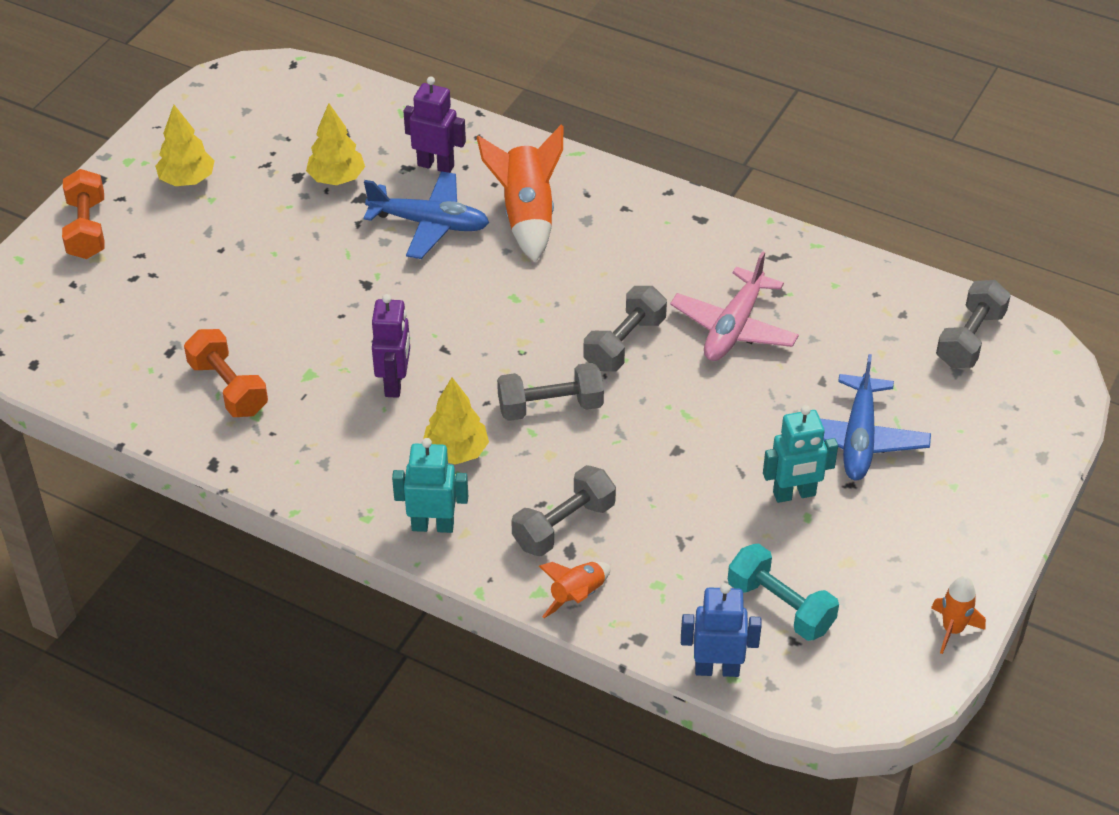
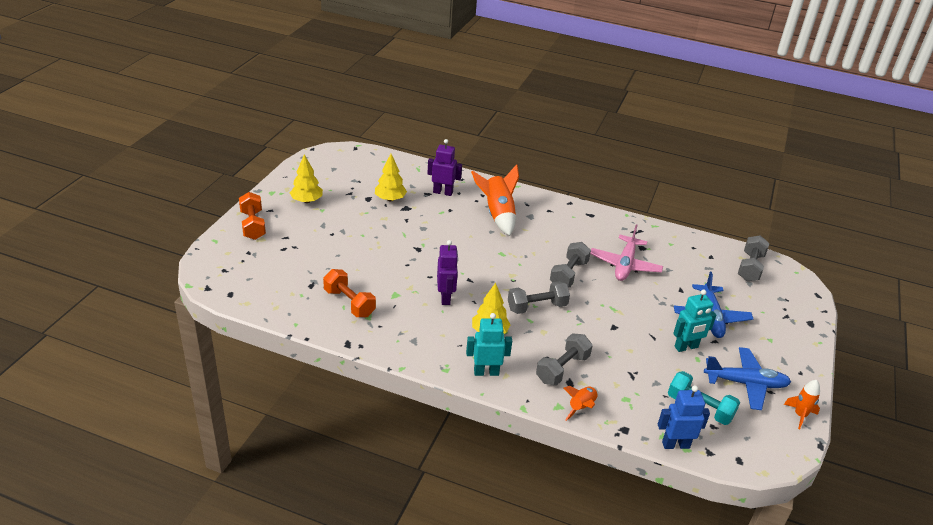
camera: 10 degrees left, 10 degrees down
(429, 223) = (446, 219): blue plane -> blue plane (745, 383)

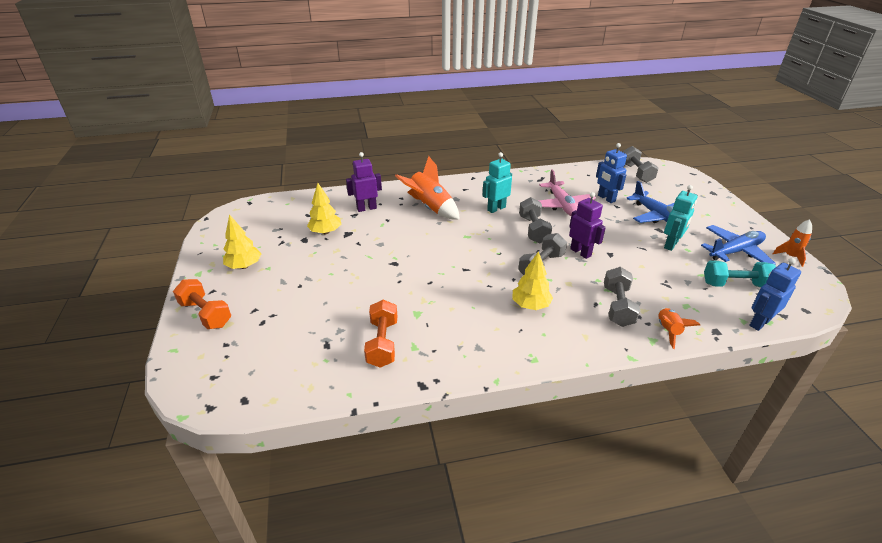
camera: 30 degrees left, 0 degrees up
(349, 303) = (382, 343): orange dumbbell -> orange dumbbell turned 75 degrees clockwise
(445, 298) = (463, 294): purple robot -> purple robot (580, 252)
(486, 372) = (568, 342): turquoise robot -> turquoise robot (496, 208)
(679, 278) = (606, 198): none -> blue robot

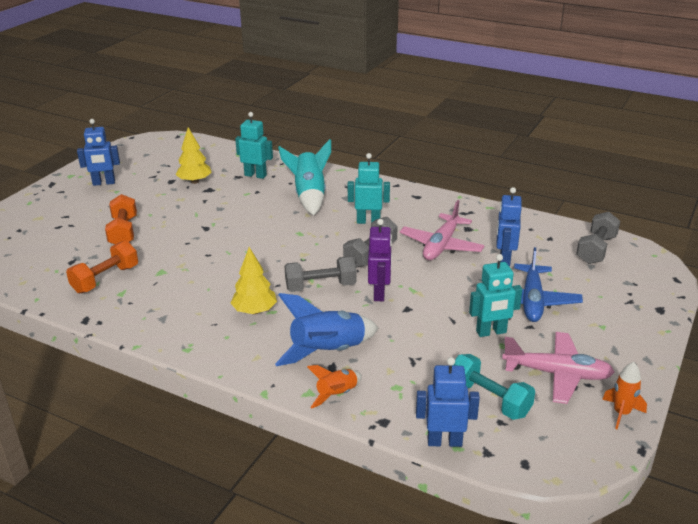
camera: 40 degrees right, 5 degrees down
(206, 314) = (36, 205): orange dumbbell -> orange dumbbell (123, 232)
(244, 266) = (104, 183): yellow tree -> blue robot
(366, 208) = (255, 175): purple robot -> turquoise robot
(430, 207) = (309, 196): orange rocket -> turquoise rocket
(617, 306) = (328, 352): grey dumbbell -> blue rocket
(735, 251) = (557, 374): blue plane -> pink plane

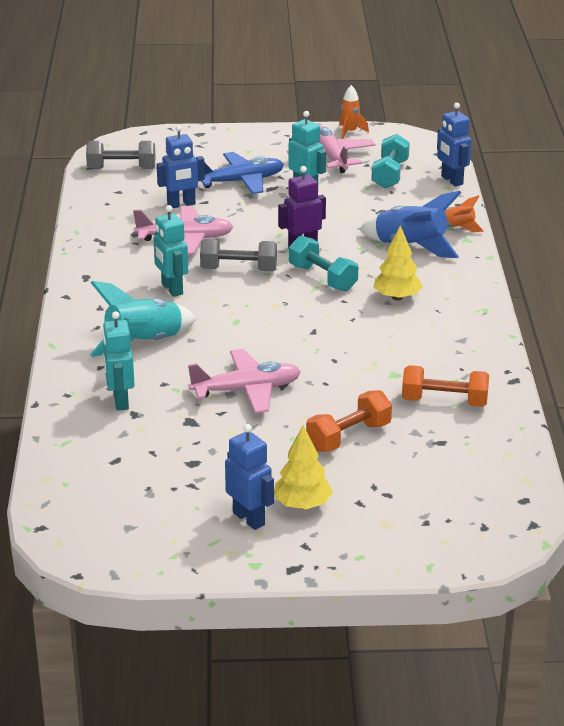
camera: 120 degrees left, 0 degrees up
(194, 181) = (178, 442): yellow tree -> yellow tree (302, 505)
(215, 214) = (246, 390): none -> pink plane
(320, 286) = (323, 278): grey dumbbell -> turquoise dumbbell

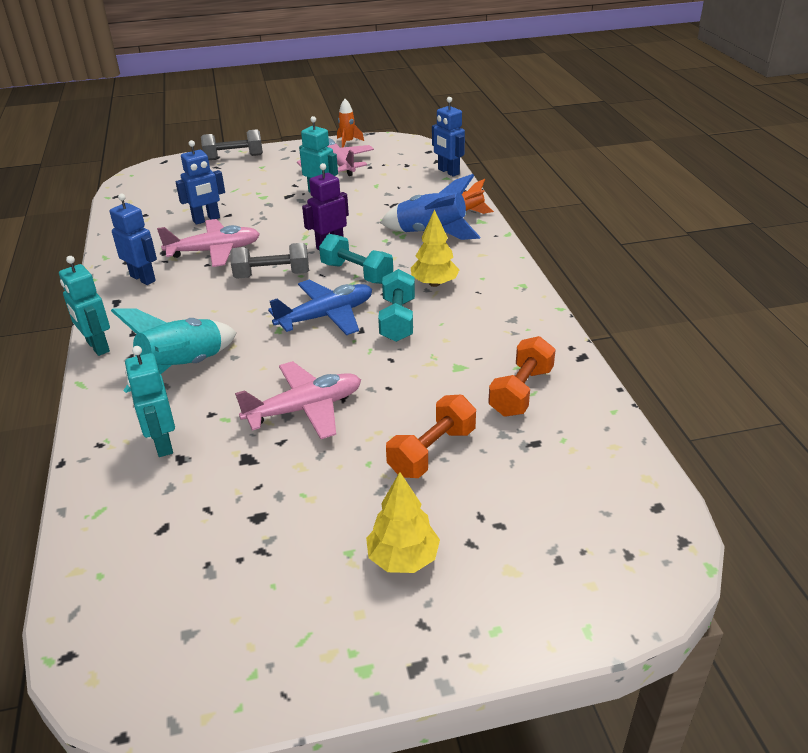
camera: 10 degrees left, 5 degrees up
(121, 168) = (146, 194): grey dumbbell -> grey dumbbell (234, 157)
(171, 289) = (207, 303): turquoise robot -> turquoise robot (97, 347)
(241, 181) = (259, 193): blue plane -> blue plane (326, 316)
(249, 518) = (342, 592): blue robot -> blue robot (143, 278)
(390, 174) = (393, 173): turquoise dumbbell -> turquoise dumbbell (397, 320)
(444, 401) = (521, 392): orange dumbbell -> orange dumbbell turned 60 degrees counterclockwise

